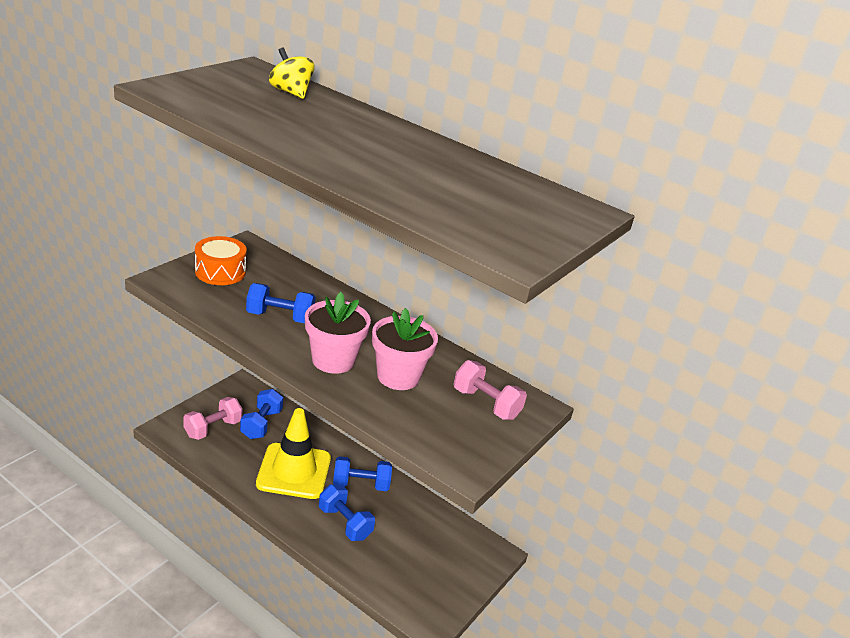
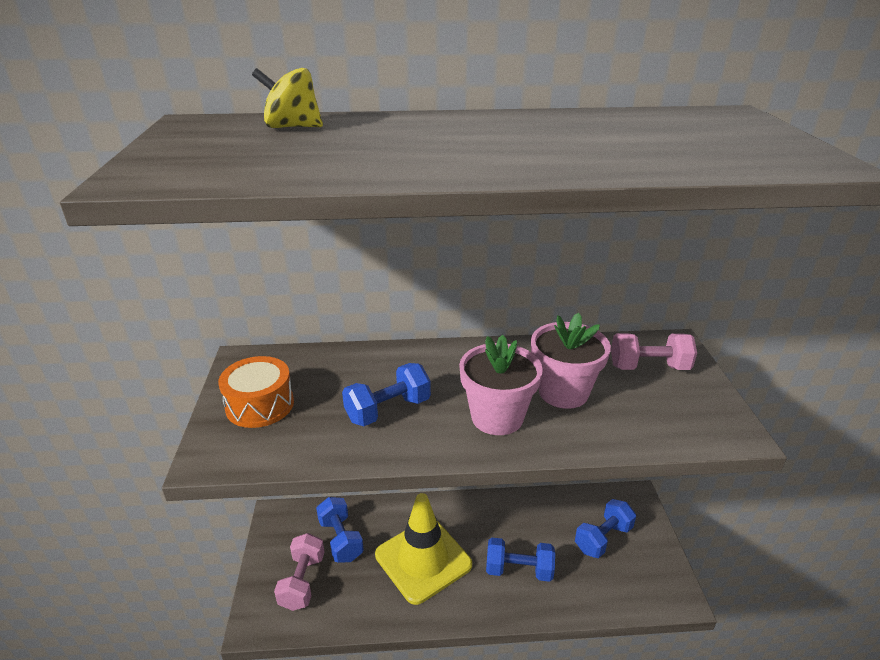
camera: 35 degrees left, 0 degrees up
(361, 484) = (486, 524): blue dumbbell -> blue dumbbell (603, 538)

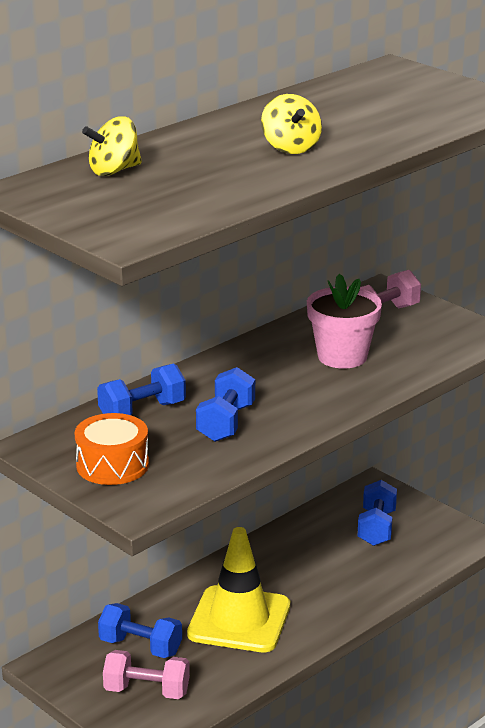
camera: 40 degrees left, 5 degrees down
(302, 581) = (147, 691): pink dumbbell -> pink dumbbell turned 45 degrees counterclockwise
(482, 148) = (290, 148): none -> yellow spinning top
(497, 417) = (316, 392): pink flower pot -> none
(519, 570) = (331, 584): blue dumbbell -> blue dumbbell (142, 411)

